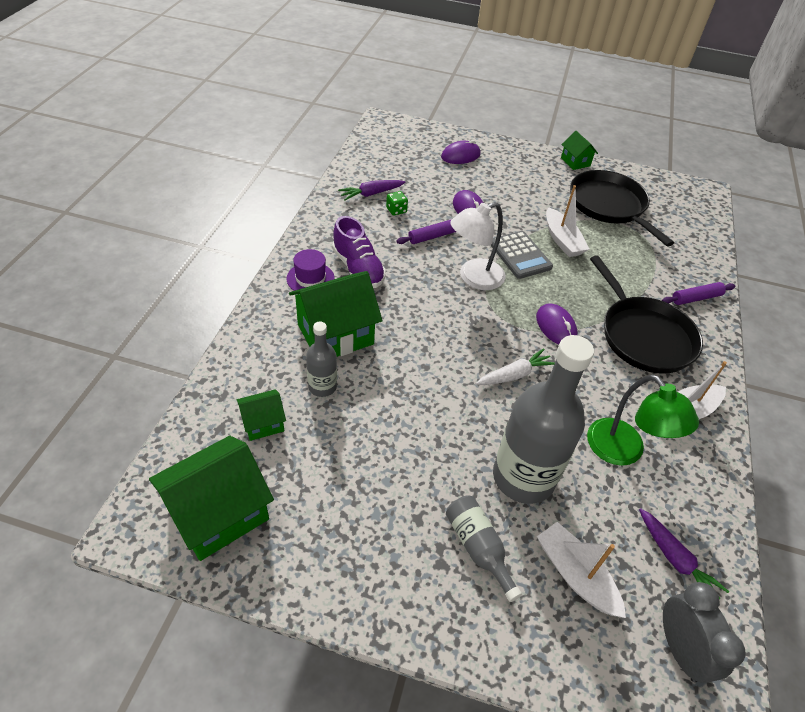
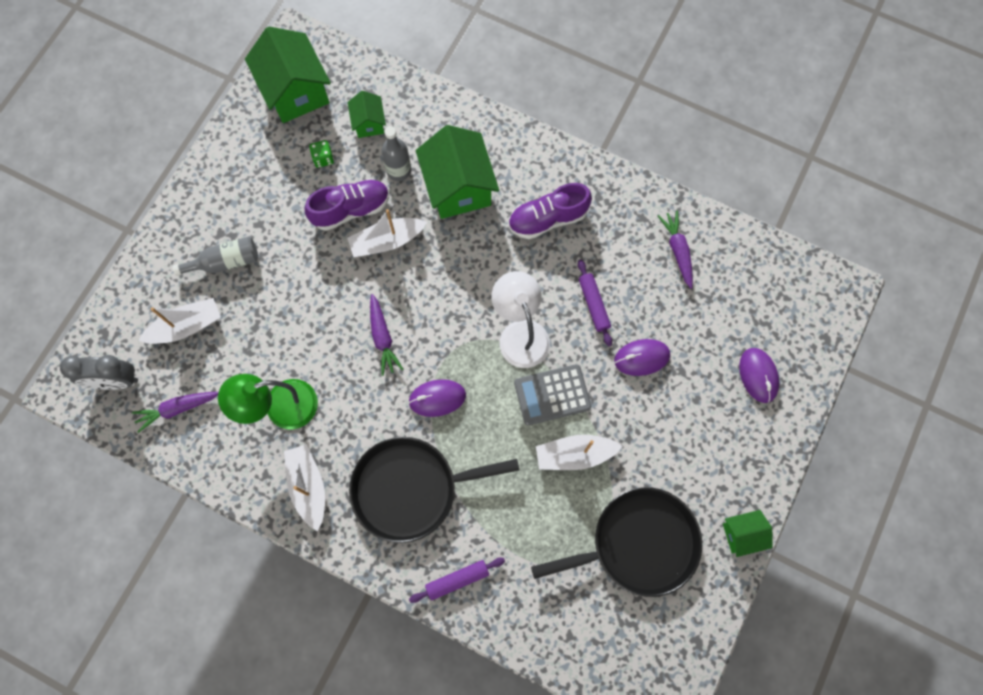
camera: 105 degrees right, 25 degrees up
(310, 278) = (537, 173): purple hat -> none
(379, 424) = (351, 210): none -> purple shoe
(396, 210) = (644, 273): green dice -> green dice (323, 158)
(409, 386) = (387, 241): none -> white boat
(514, 375) = (382, 337): white carrot -> purple carrot
(523, 477) = (275, 313): grey bottle -> none
(696, 298) = (457, 579): purple rolling pin -> purple rolling pin turned 75 degrees clockwise

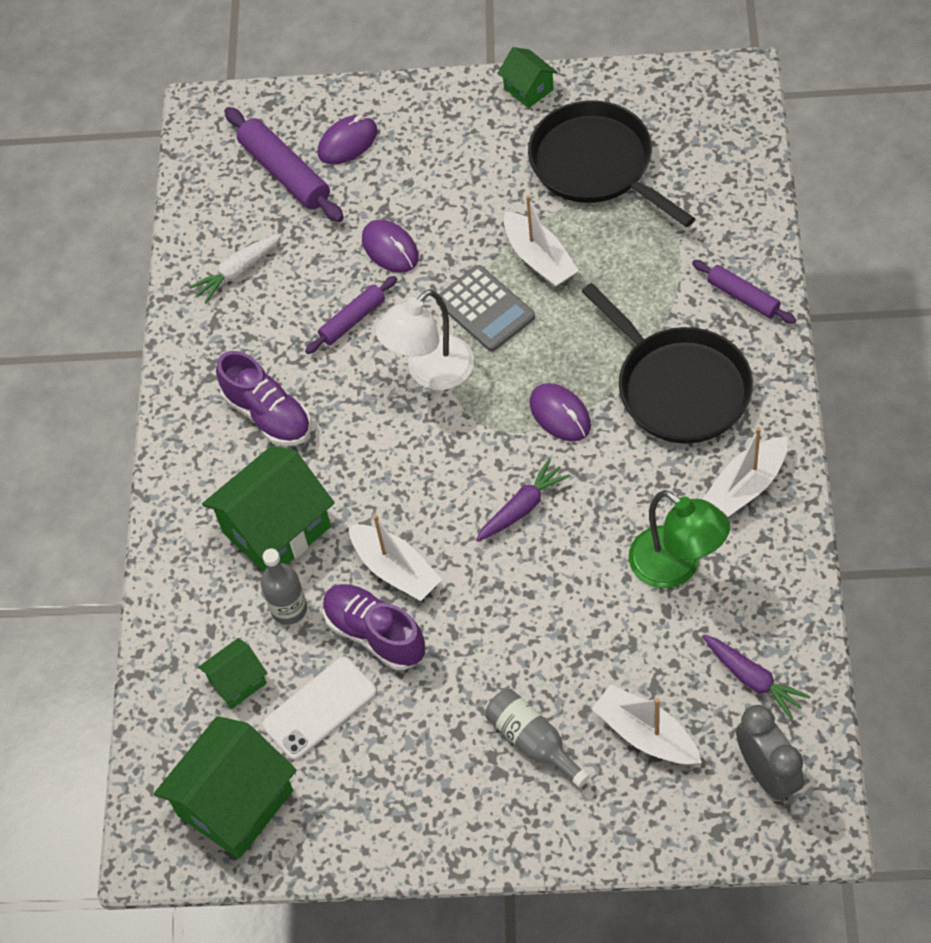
camera: 110 degrees left, 15 degrees down
(323, 158) = (320, 708): green dice -> white phone
(677, 251) = (238, 271): purple carrot -> white carrot
(751, 319) = (285, 173): none -> purple rolling pin

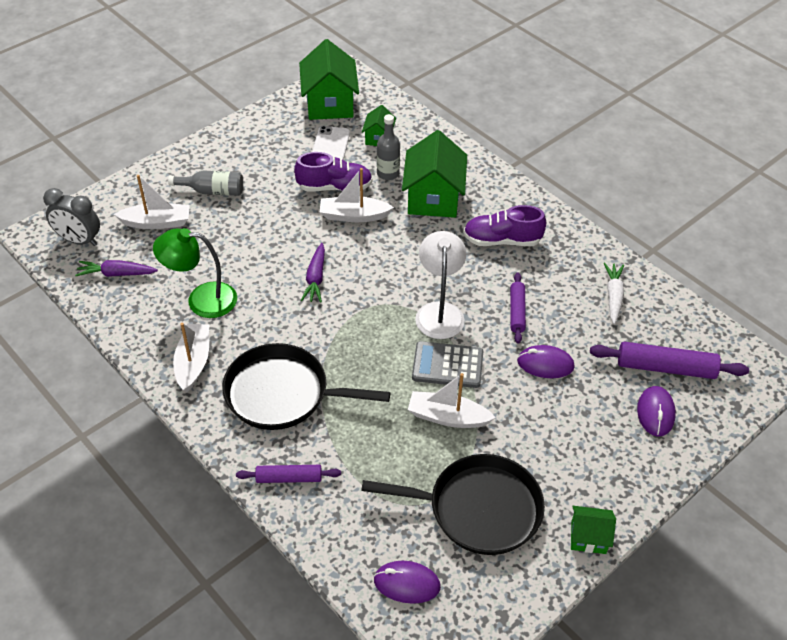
camera: 130 degrees right, 10 degrees down
(560, 414) = (341, 335): purple mouse -> purple mouse (407, 583)

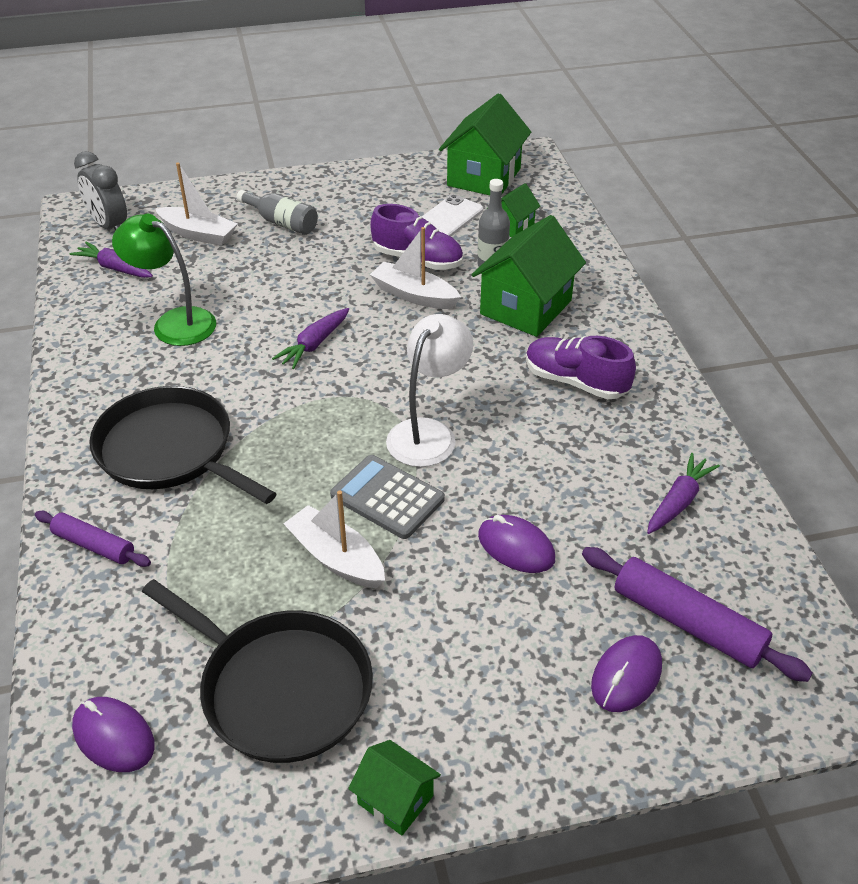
camera: 30 degrees right, 5 degrees down
(193, 362) = (108, 381): white boat -> none
(517, 311) = (529, 470): purple rolling pin -> none
(613, 296) = (678, 501): white carrot -> purple carrot

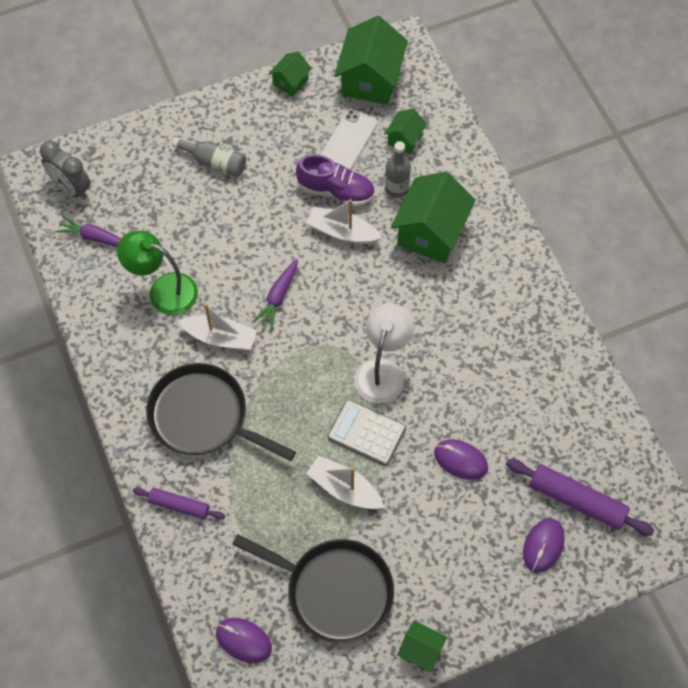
camera: 10 degrees left, 20 degrees up
(198, 234) = (149, 187): white boat -> white boat (220, 337)
(392, 170) = (290, 82): none -> green house
(575, 382) = (479, 305): purple shoe -> none
(678, 501) = (563, 404): purple carrot -> none

